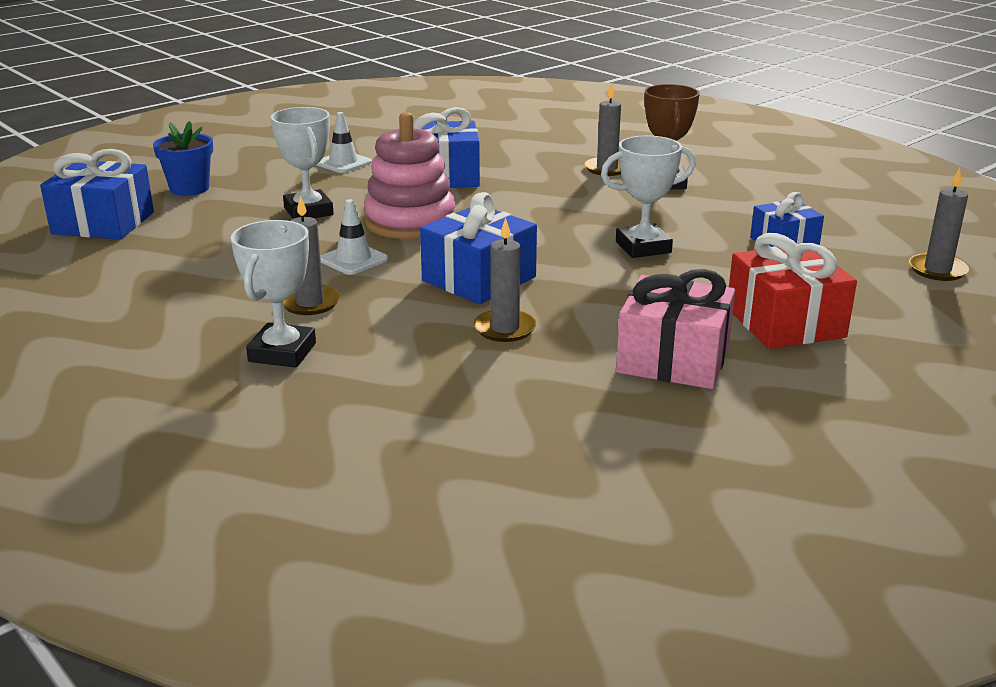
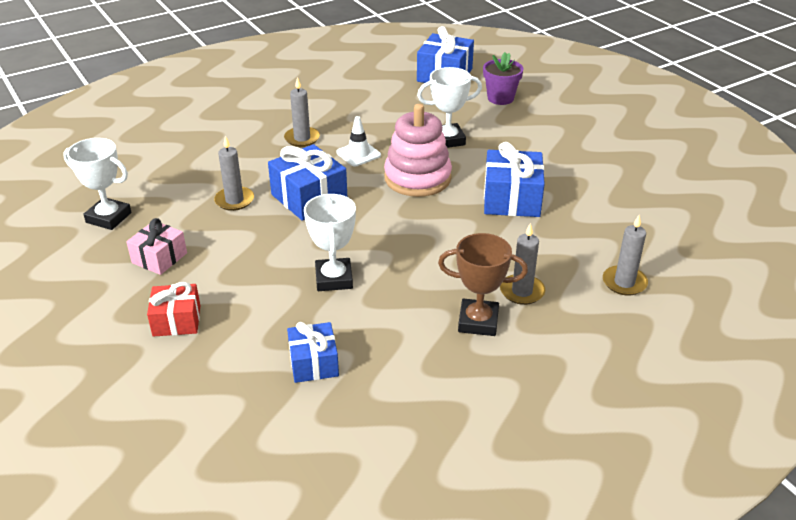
camera: 100 degrees right, 10 degrees up
(189, 188) = (500, 98): blue flower pot -> purple flower pot
(282, 352) = (246, 130): white trophy -> white trophy (108, 217)
(343, 163) = (549, 156): white traffic cone -> none
(673, 359) = (159, 258): pink gift -> pink gift, size x0.64
(785, 322) = (177, 321): red gift -> red gift, size x0.64
(937, 270) = (216, 449): grey candle -> grey candle (624, 282)

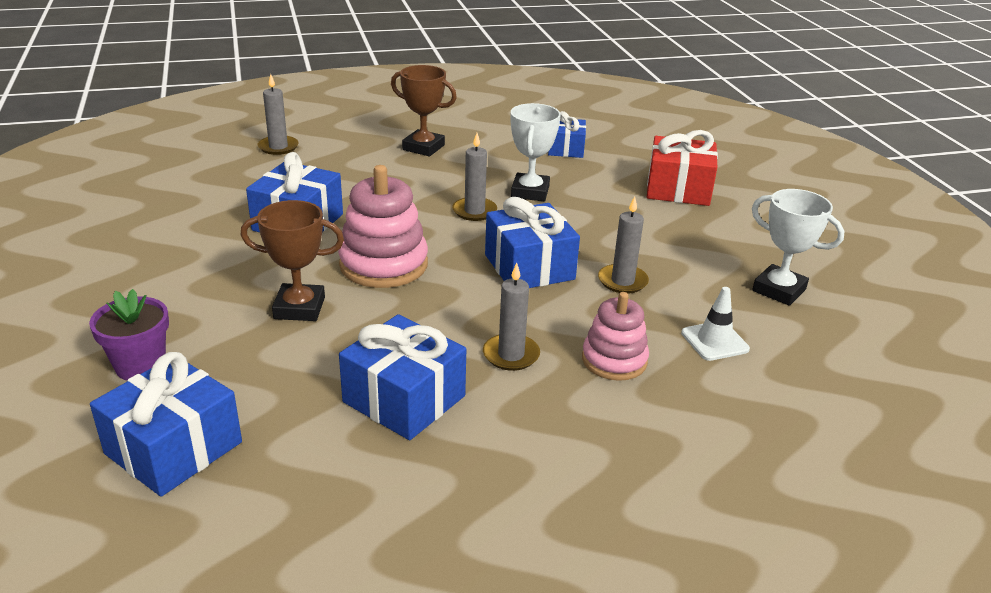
camera: 165 degrees left, 5 degrees down
(159, 258) = (705, 238): pink gift -> none
(177, 321) = (678, 189): red gift -> red gift, size x1.56
(237, 147) = (614, 360): none -> pink stacking toy
(352, 109) = (404, 399): none -> blue gift
(358, 154) = (439, 312): white traffic cone -> white traffic cone (714, 341)
(447, 140) = (299, 308): white trophy -> brown trophy
(522, 291) = (370, 157): grey candle -> grey candle (474, 211)

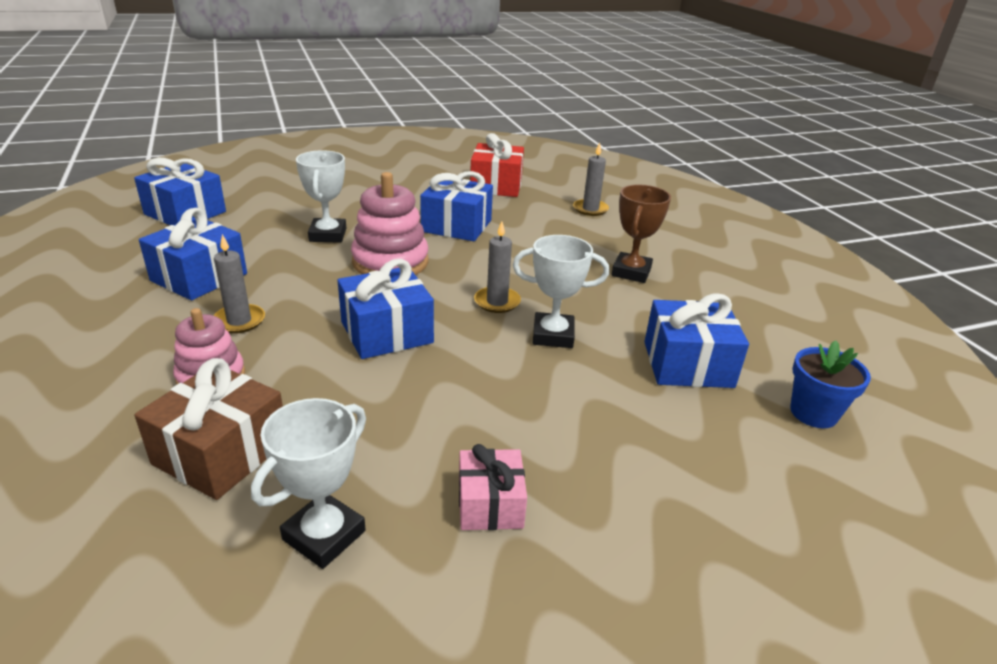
camera: 85 degrees right, 0 degrees up
(140, 366) = (270, 197): purple flower pot -> none
(299, 308) = (328, 235): brown trophy -> white trophy
(566, 149) = (687, 364): blue gift -> blue gift, size x1.56
(614, 123) = (813, 413): none -> blue flower pot
(622, 281) = (356, 391): grey candle -> none
(678, 189) = (611, 462): red gift -> red gift (496, 185)
(714, 341) = (221, 452): white traffic cone -> brown gift
(729, 231) = (490, 504): none -> pink gift

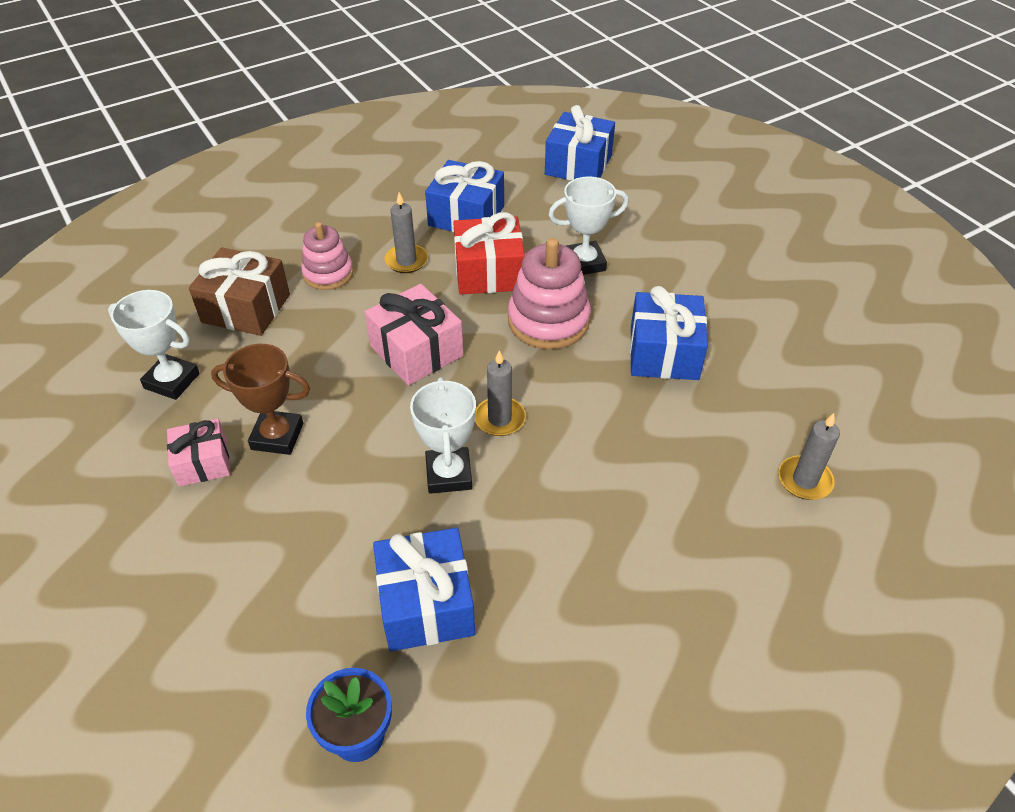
camera: 80 degrees right, 15 degrees up
(387, 332) = (416, 351): blue gift -> pink gift
(496, 185) = (814, 367): red gift -> red gift (489, 272)
(631, 272) = (627, 540): brown trophy -> brown trophy (277, 436)

